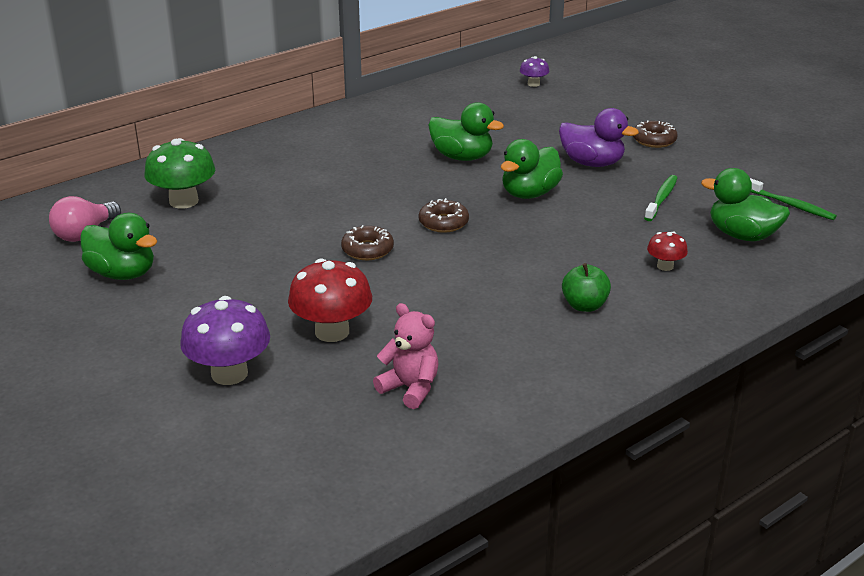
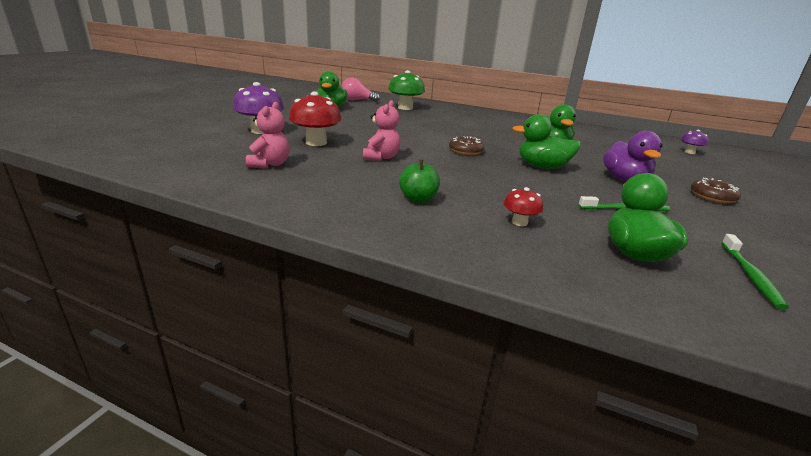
camera: 60 degrees right, 5 degrees down
(367, 250) = (409, 139): brown donut -> none
(432, 293) = (381, 157): none -> pink teddy bear

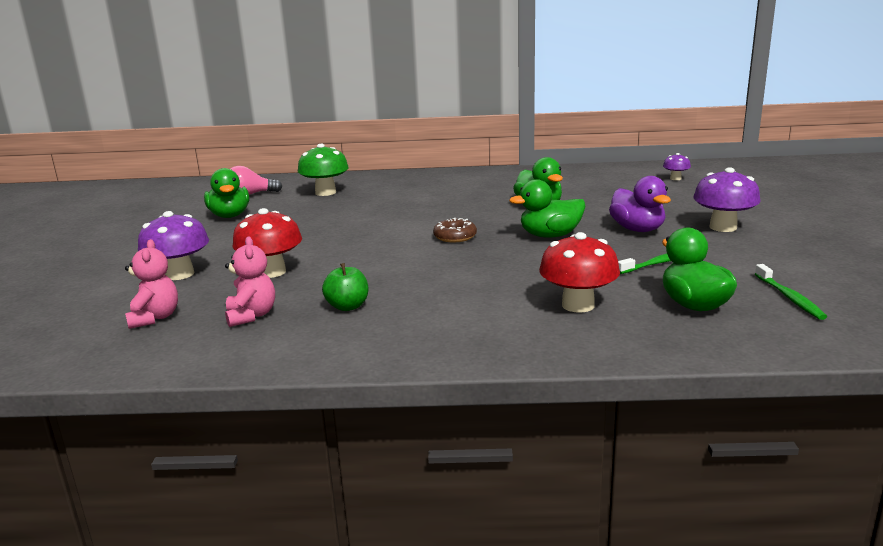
camera: 20 degrees left, 5 degrees down
(381, 157) = (371, 271): pink teddy bear -> pink teddy bear (154, 318)
(418, 199) = (461, 309): green apple -> green apple (348, 306)
(519, 222) = (578, 305): red mushroom -> red mushroom, size x1.91
(712, 197) = (723, 227): brown donut -> purple mushroom

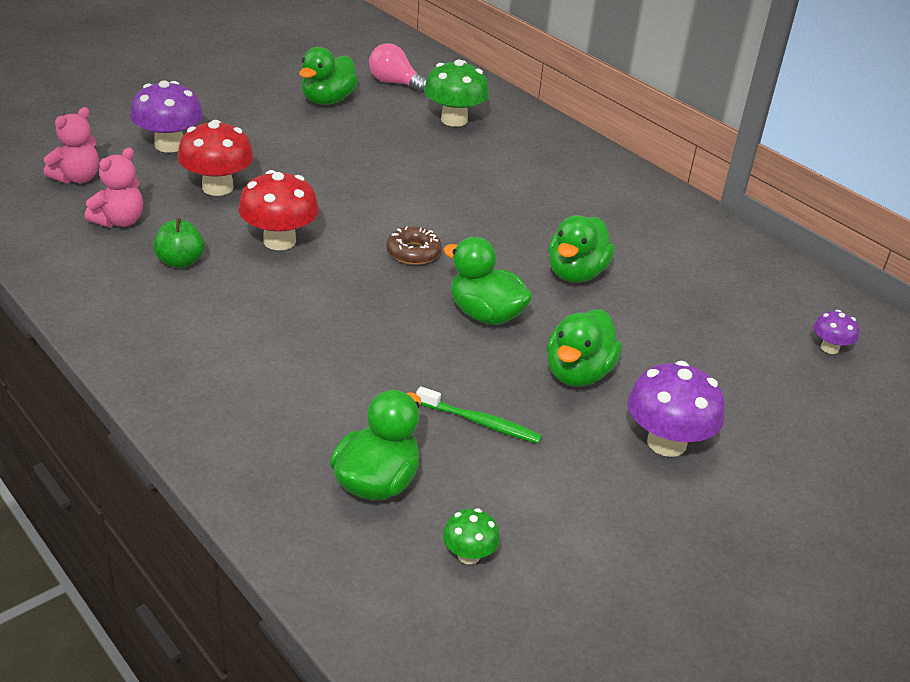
camera: 45 degrees right, 15 degrees up
(578, 305) = (304, 399): red mushroom -> red mushroom (279, 241)
(637, 229) = (578, 373): purple duck -> green duck
(789, 298) = (469, 555): green toothbrush -> green mushroom

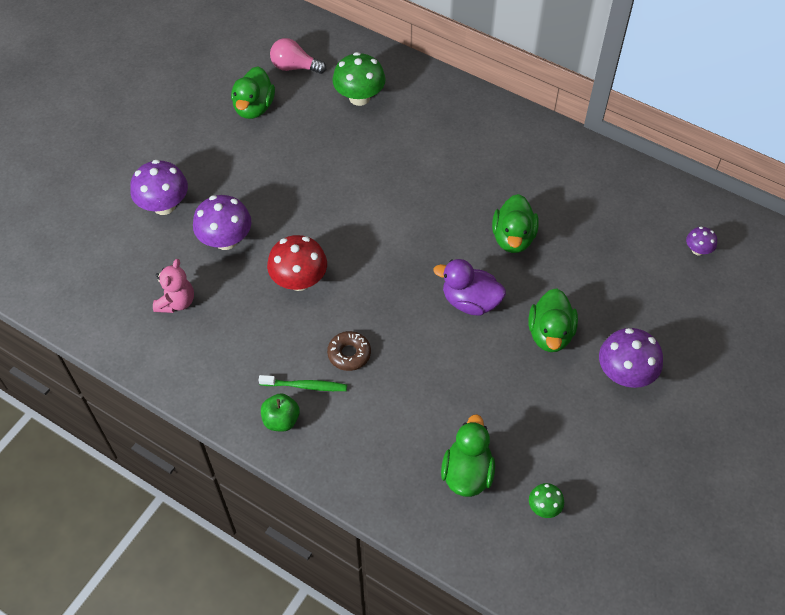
camera: 15 degrees left, 20 degrees up
(77, 178) = (118, 268): pink teddy bear -> none
(180, 262) = (242, 327): green apple -> green apple (281, 420)
(217, 187) = (226, 240): red mushroom -> purple mushroom
(413, 252) = (396, 257): brown donut -> brown donut (349, 354)
(480, 422) = (507, 400): green toothbrush -> green toothbrush (305, 386)
(485, 315) = (470, 301): green duck -> purple duck

